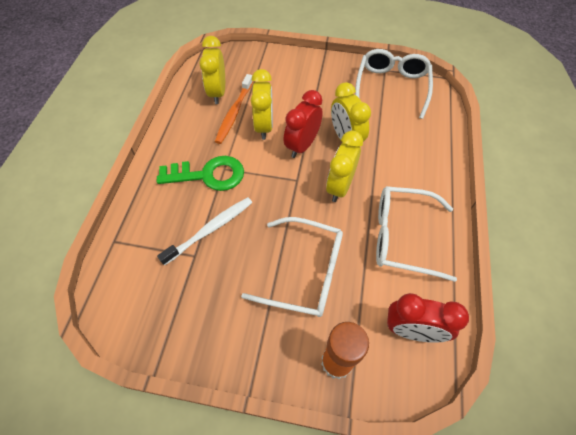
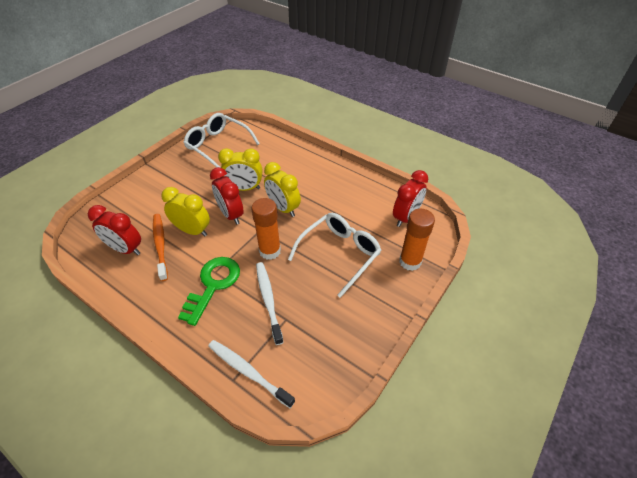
camera: 65 degrees left, 10 degrees down
(125, 250) = (248, 372): none -> white toothbrush
(217, 92) = (125, 249): yellow clock -> red clock
(234, 113) = (160, 245): orange toothbrush -> orange toothbrush turned 150 degrees counterclockwise
(273, 202) = (270, 251): none -> orange glue stick
(402, 237) = (342, 194): white glasses -> none

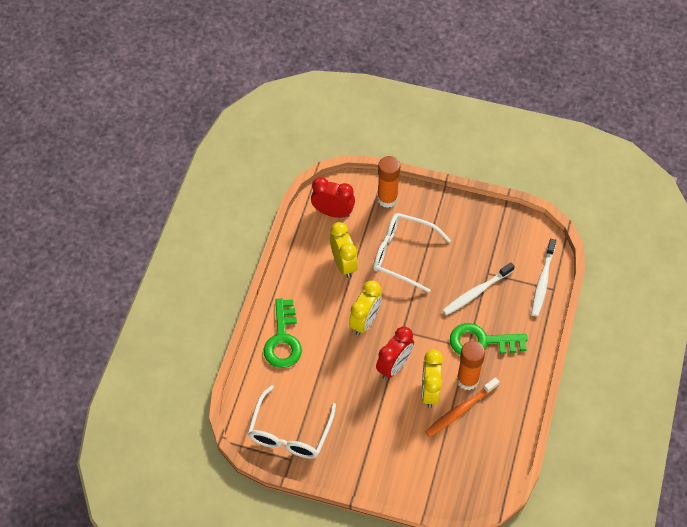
camera: 110 degrees left, 10 degrees up
(125, 249) = (479, 439): red clock -> none
(244, 188) = (351, 370): yellow clock -> yellow clock (343, 264)
(270, 251) = (424, 312): orange glue stick -> orange glue stick (467, 380)
(294, 159) = (283, 340): none -> green key

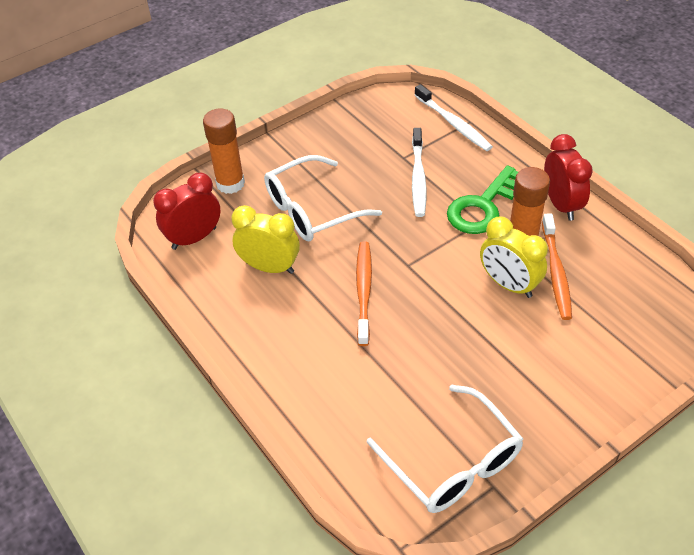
camera: 50 degrees left, 10 degrees down
(283, 340) = (312, 388): green key -> none
(365, 321) = (364, 291): yellow clock -> orange toothbrush
(394, 366) = (447, 298): red clock -> red clock (561, 205)

